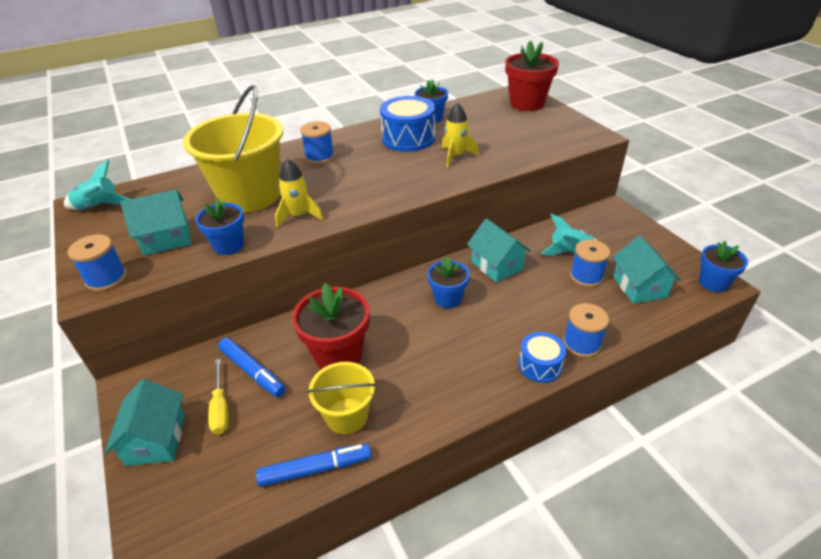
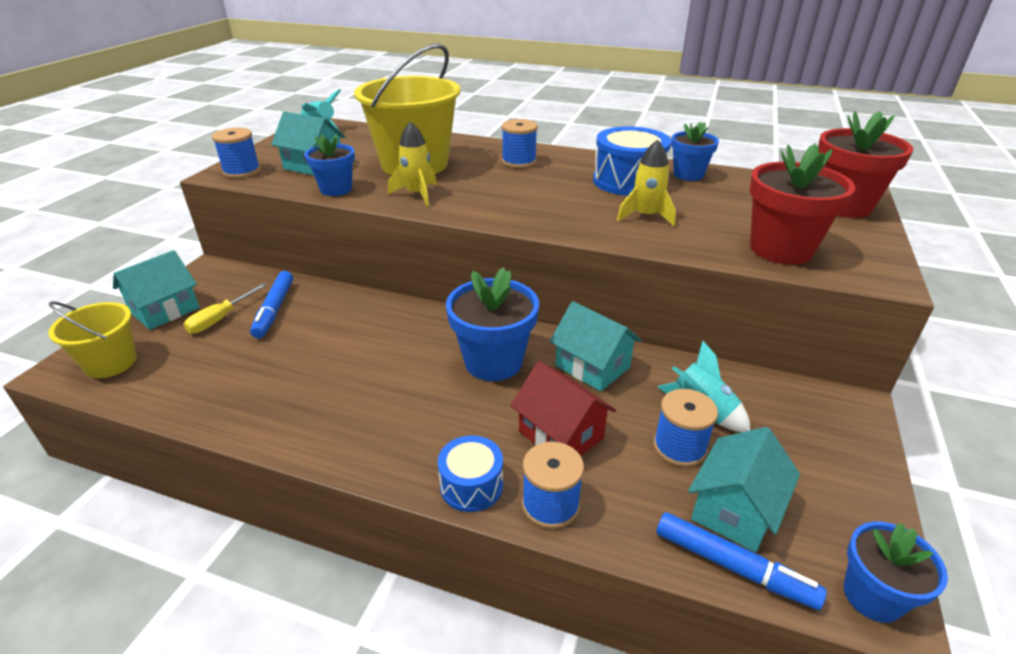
camera: 45 degrees right, 5 degrees down
(315, 469) = (191, 405): blue marker -> blue marker (733, 566)
(338, 354) = (339, 340): red flower pot -> red flower pot (781, 249)
(347, 416) = (268, 387): yellow bucket -> yellow bucket (111, 363)
(448, 299) = (493, 362): blue flower pot -> blue flower pot, size x1.60
(496, 265) = (592, 366): turquoise house -> turquoise house turned 60 degrees counterclockwise
(536, 310) = (560, 435): none -> red house

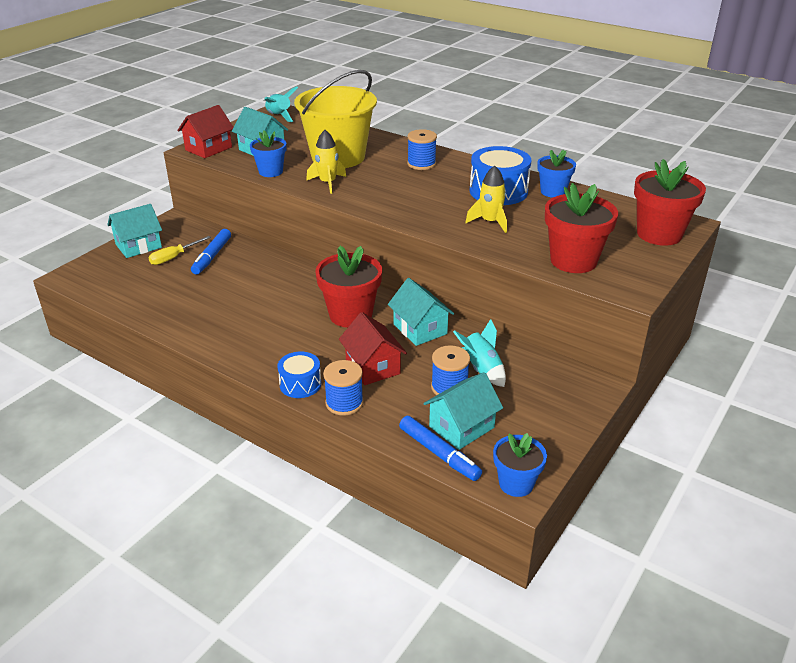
camera: 15 degrees right, 0 degrees up
(111, 363) = (99, 276): yellow bucket -> none
(242, 171) = (208, 148): blue spool -> red house
(493, 362) = (350, 315): blue flower pot -> red flower pot

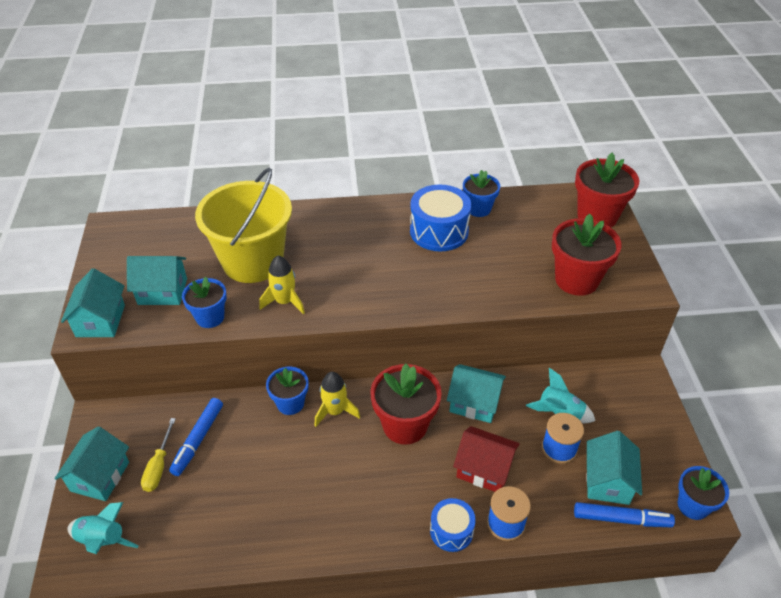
camera: 40 degrees left, 10 degrees up
(208, 148) = (100, 321): red house -> turquoise house
(212, 256) = (198, 440): blue marker -> blue marker turned 45 degrees clockwise
(279, 116) = (122, 234): turquoise rocket -> turquoise rocket (102, 540)
(291, 267) = (290, 403): none -> blue flower pot
(421, 164) = (339, 230): blue spool -> none
(490, 222) = (473, 272): yellow rocket -> yellow rocket (335, 411)

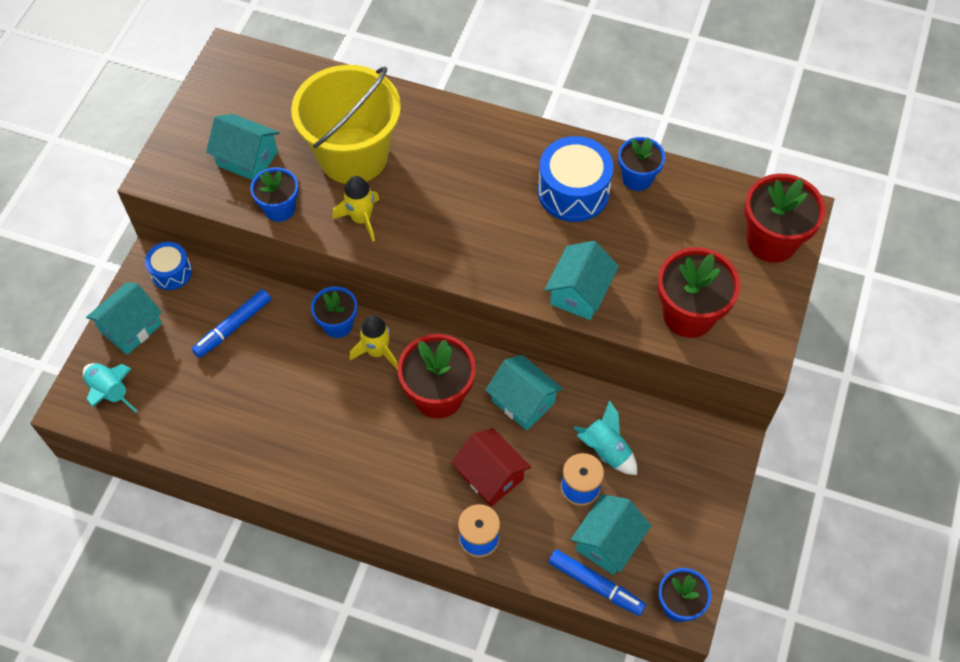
camera: 25 degrees right, 15 degrees up
(100, 321) = (175, 171): turquoise house -> turquoise house (579, 293)
(159, 466) = (186, 340): yellow screwdriver -> none
(451, 531) = (423, 522): blue drum -> blue drum (171, 272)

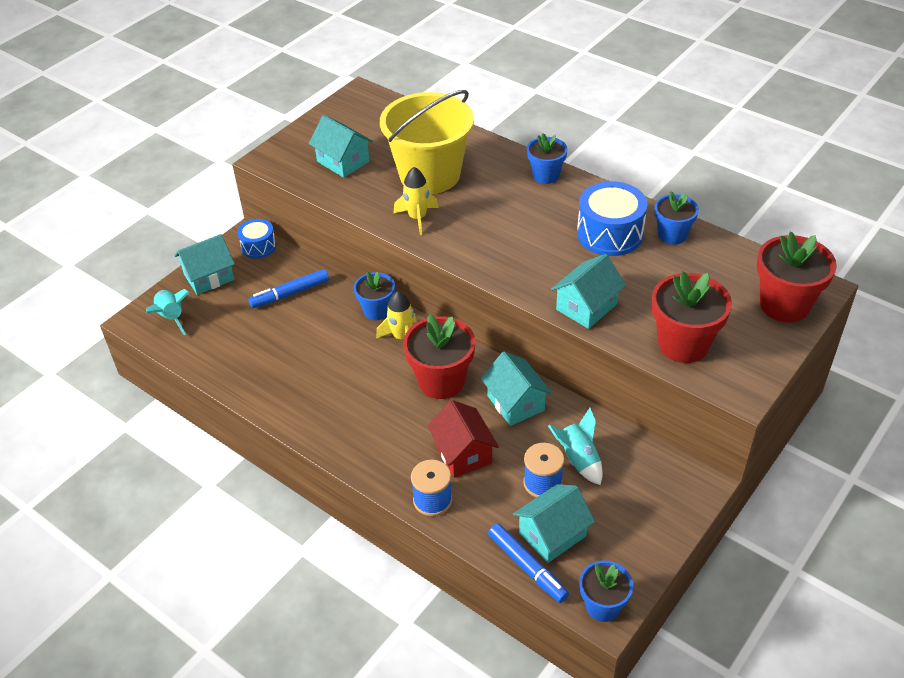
camera: 20 degrees right, 15 degrees down
(280, 209) = (353, 198): blue flower pot -> blue flower pot (546, 175)

